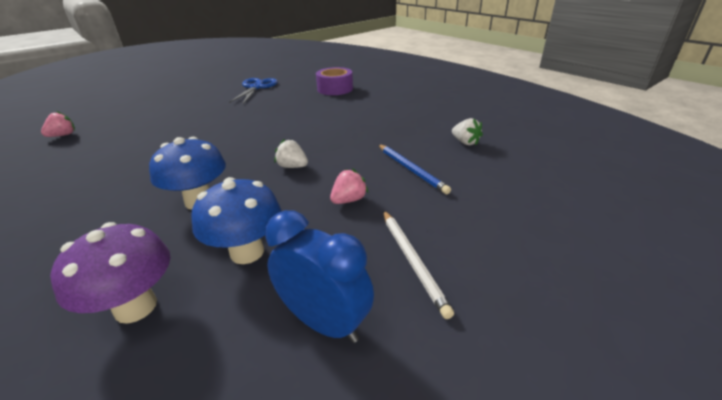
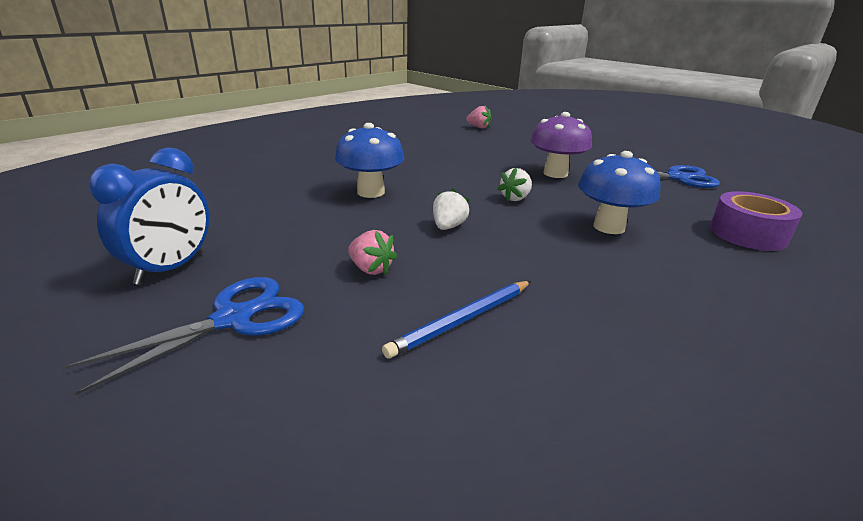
camera: 80 degrees right, 5 degrees down
(136, 307) = (235, 195): purple mushroom -> purple mushroom (555, 173)
(247, 252) = (284, 223): blue mushroom -> blue mushroom (609, 227)
(412, 261) = (233, 319): white pencil -> blue scissors
(465, 142) = (609, 399): white strawberry -> white strawberry (515, 198)

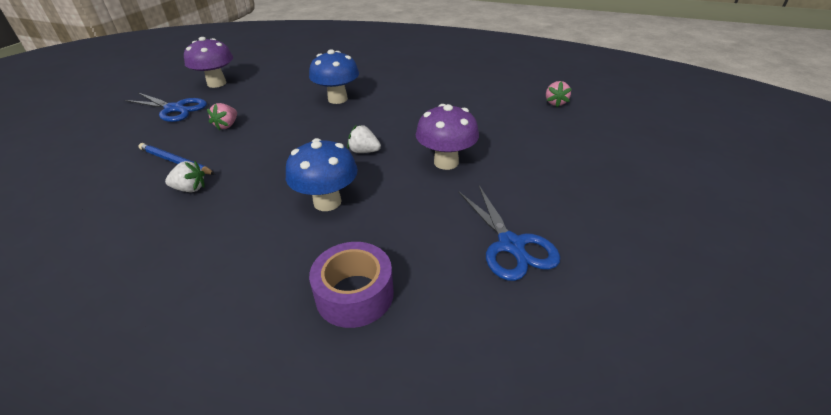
camera: 70 degrees right, 10 degrees up
(171, 268) = (217, 83): blue clock -> purple mushroom
(448, 227) = (293, 135): white strawberry -> white strawberry (190, 189)

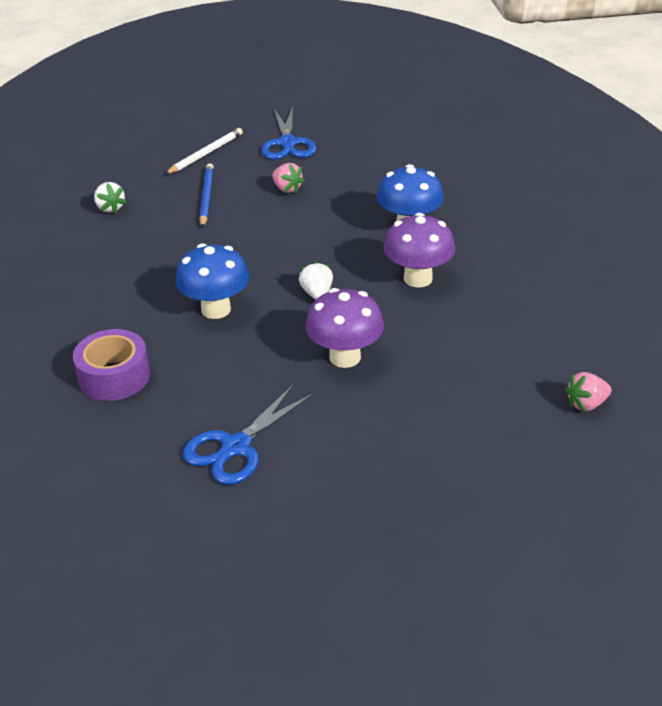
camera: 60 degrees right, 0 degrees up
(118, 144) = (205, 154): none -> white pencil
(190, 189) = (176, 227): white strawberry -> white strawberry (110, 208)
(217, 83) = (361, 135): purple mushroom -> purple mushroom (418, 278)
(227, 125) = (287, 189): pink strawberry -> pink strawberry turned 120 degrees counterclockwise

